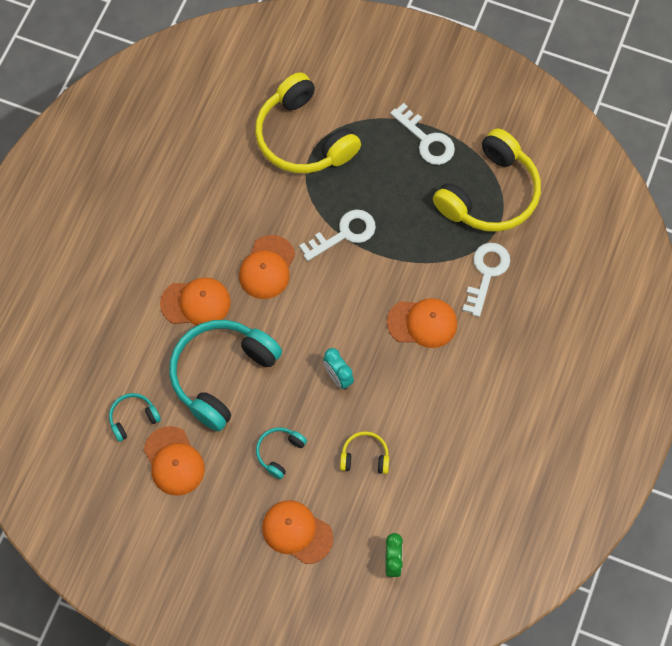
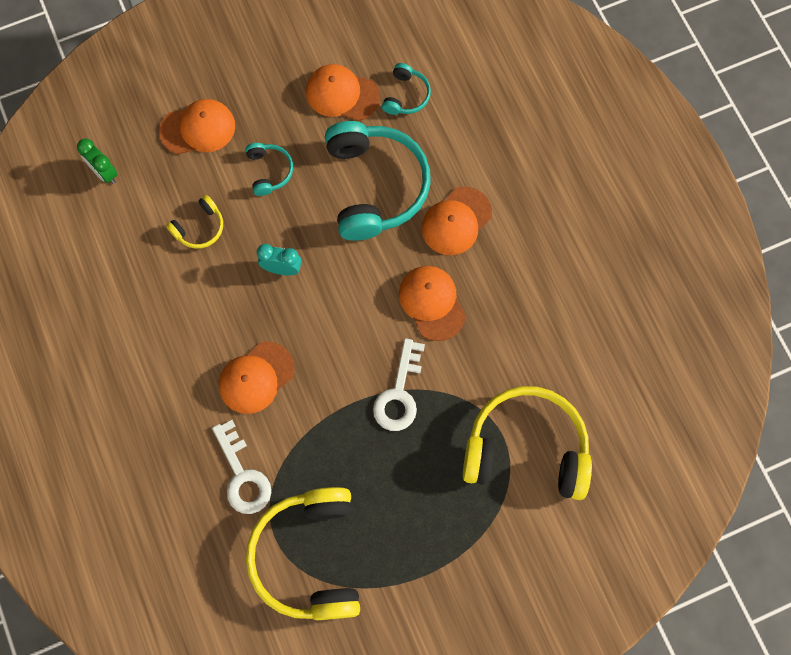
camera: 135 degrees right, 5 degrees up
(426, 140) = (417, 555): white key -> none

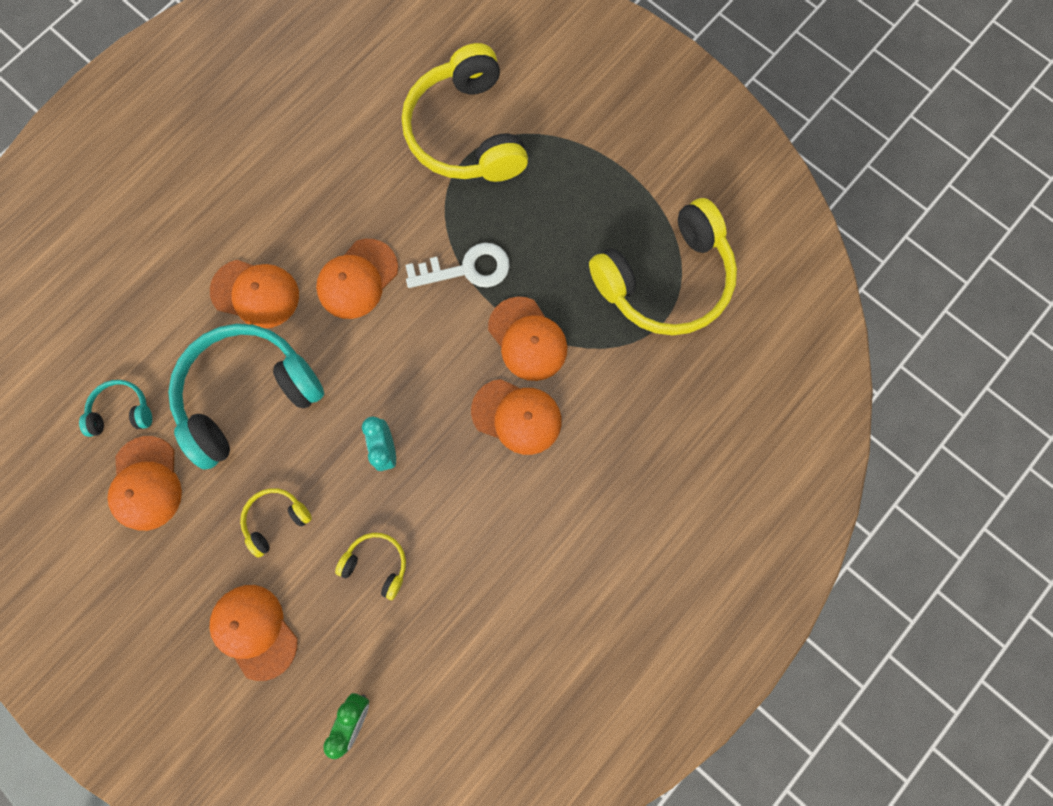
camera: 115 degrees left, 5 degrees up
(242, 475) = (621, 380): white key -> none
(269, 171) = (276, 519): turquoise headphones -> yellow headphones
(315, 415) = (527, 339): none -> orange cap

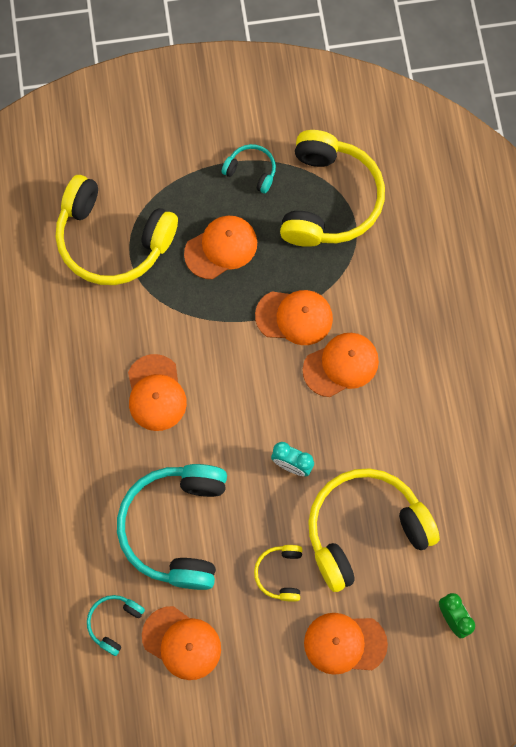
camera: 50 degrees left, 5 degrees down
(255, 293) = (106, 469): orange cap -> orange cap (221, 248)
(377, 564) = (365, 530): yellow headphones -> yellow headphones, size x2.21
(467, 269) = (211, 317): white key -> none
(632, 193) = (251, 171): none -> turquoise headphones

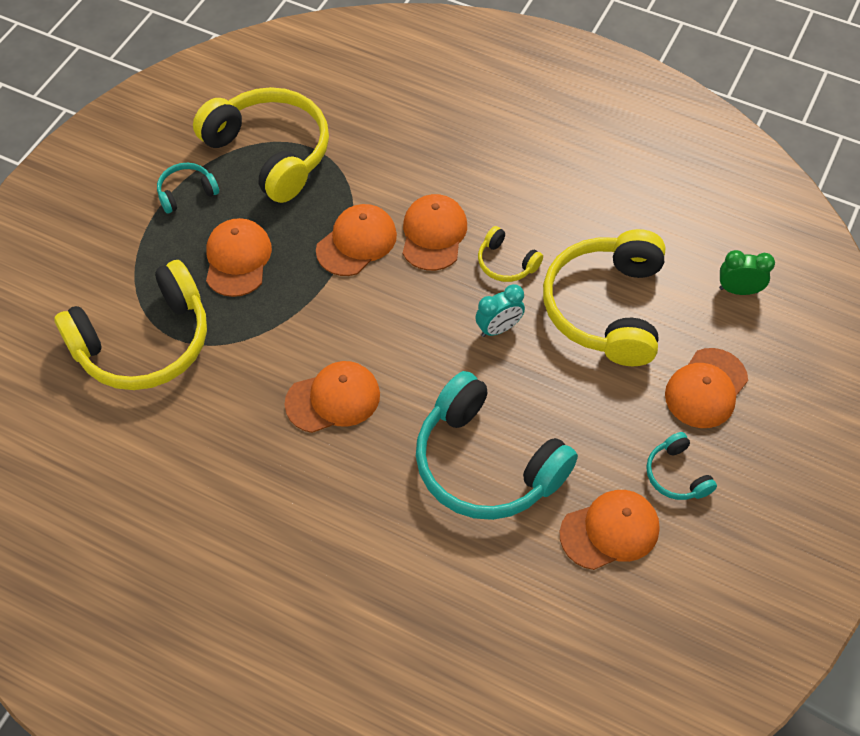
camera: 55 degrees left, 15 degrees down
(114, 623) = (544, 582): turquoise headphones -> turquoise headphones (677, 475)
(156, 393) = (333, 399): orange cap -> orange cap turned 45 degrees counterclockwise
(280, 573) = (599, 401): yellow headphones -> yellow headphones (506, 263)

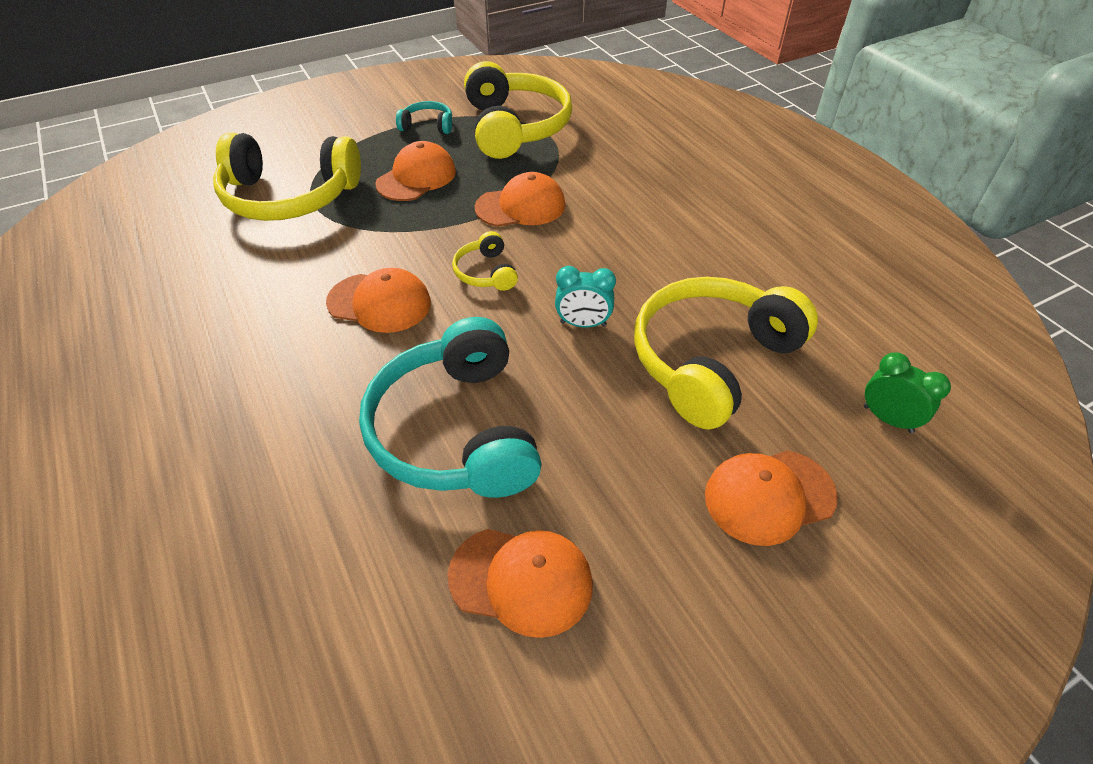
camera: 35 degrees right, 10 degrees down
(433, 234) = (593, 229): orange cap -> none
(506, 263) = (640, 278): yellow headphones -> yellow headphones (486, 272)
(677, 475) = (656, 569): turquoise headphones -> none

